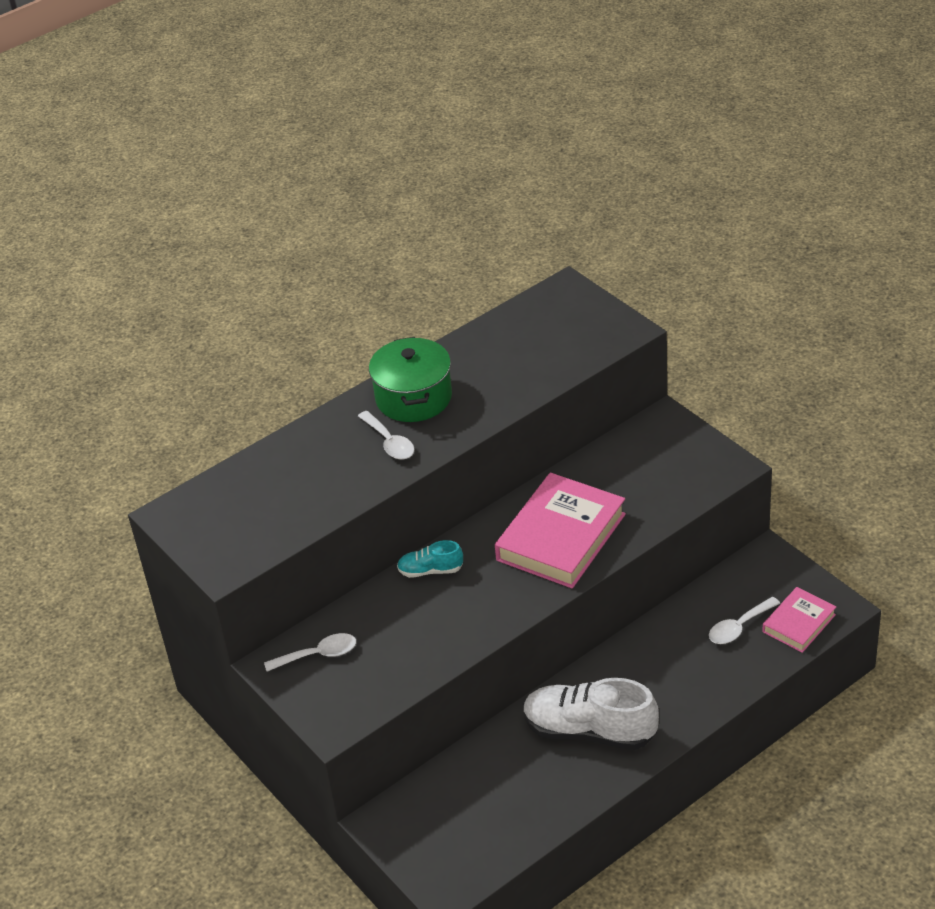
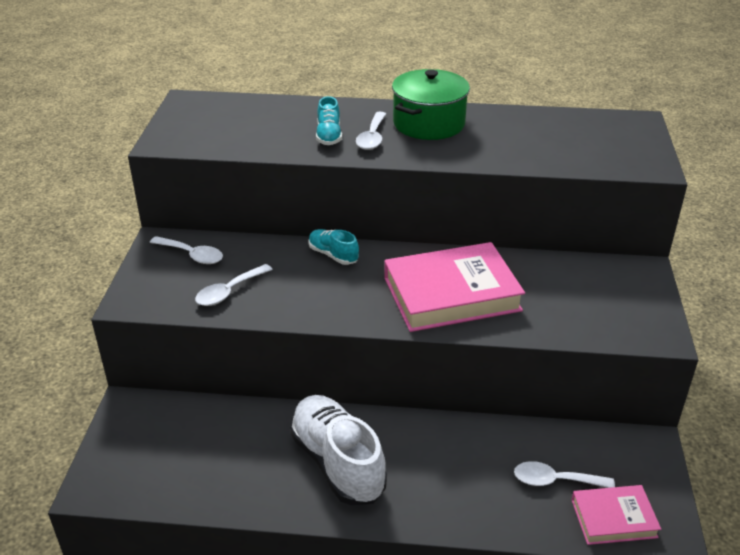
camera: 40 degrees right, 5 degrees down
(352, 465) = (329, 136): none -> turquoise shoe
(397, 660) = (229, 291): none -> white spoon

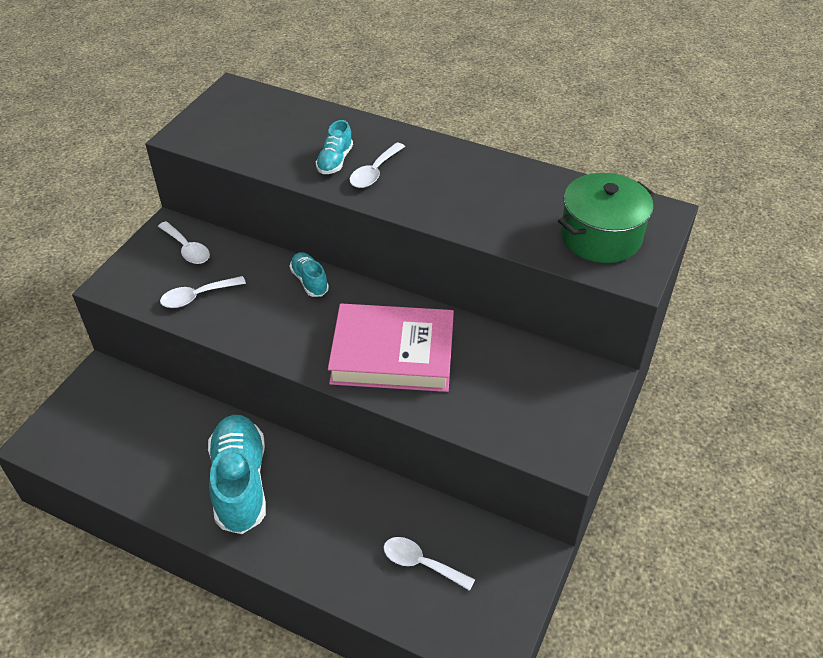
camera: 20 degrees right, 10 degrees up
(337, 463) = (240, 483): white shoe -> turquoise shoe
(429, 123) = (440, 167): green pot -> green pot (600, 236)
(613, 518) = (452, 619): pink book -> none

